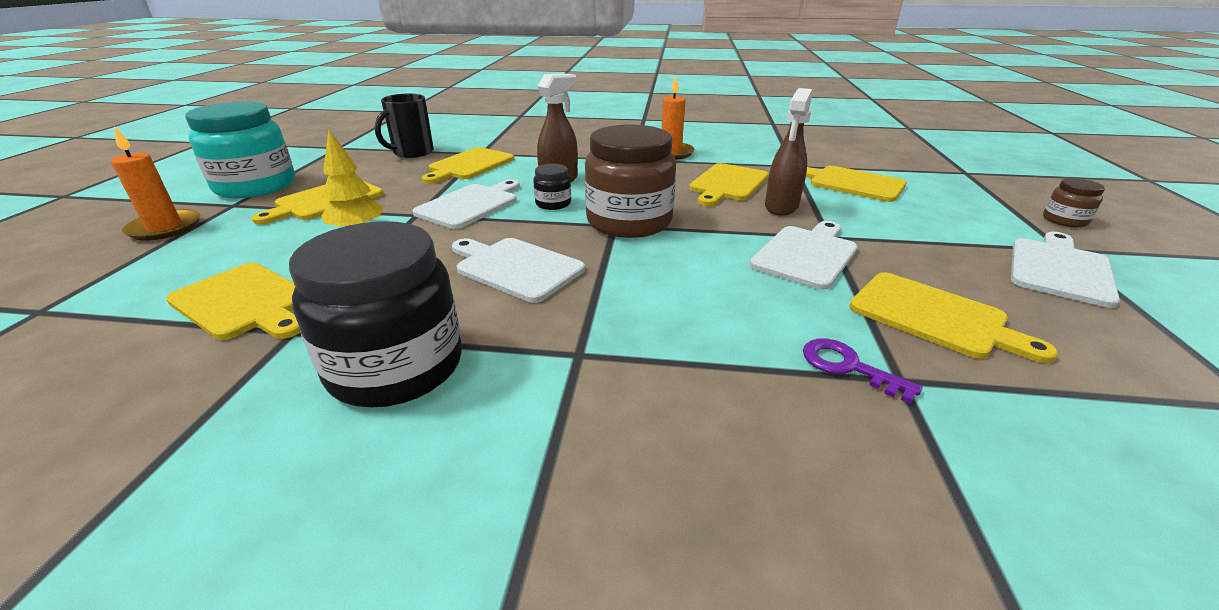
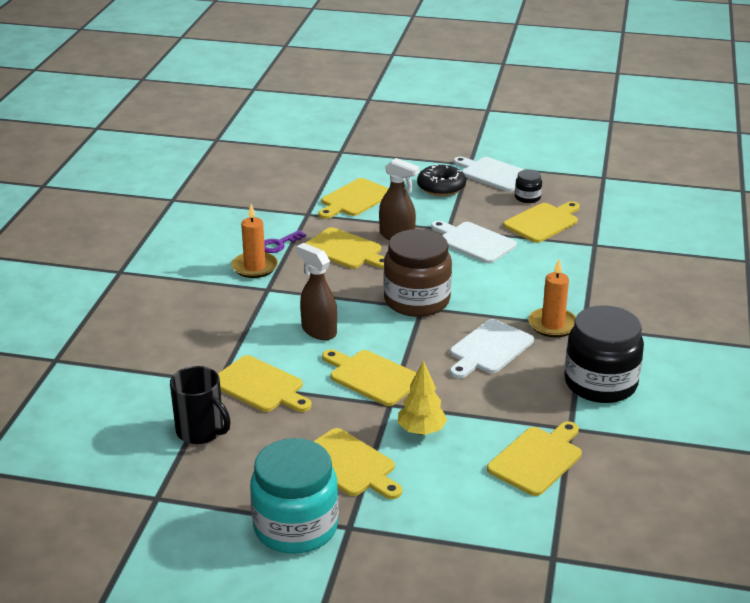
camera: 85 degrees left, 0 degrees up
(165, 228) = (404, 553): orange candle -> orange candle (552, 325)
(470, 205) = (372, 377): white cutting board -> yellow cutting board
(553, 204) = (375, 334): black jar -> black jar (527, 198)
(848, 367) = (587, 254): purple key -> purple key (279, 244)
(950, 229) = (441, 187): none -> black donut
(1064, 220) = (431, 149): brown jar -> none

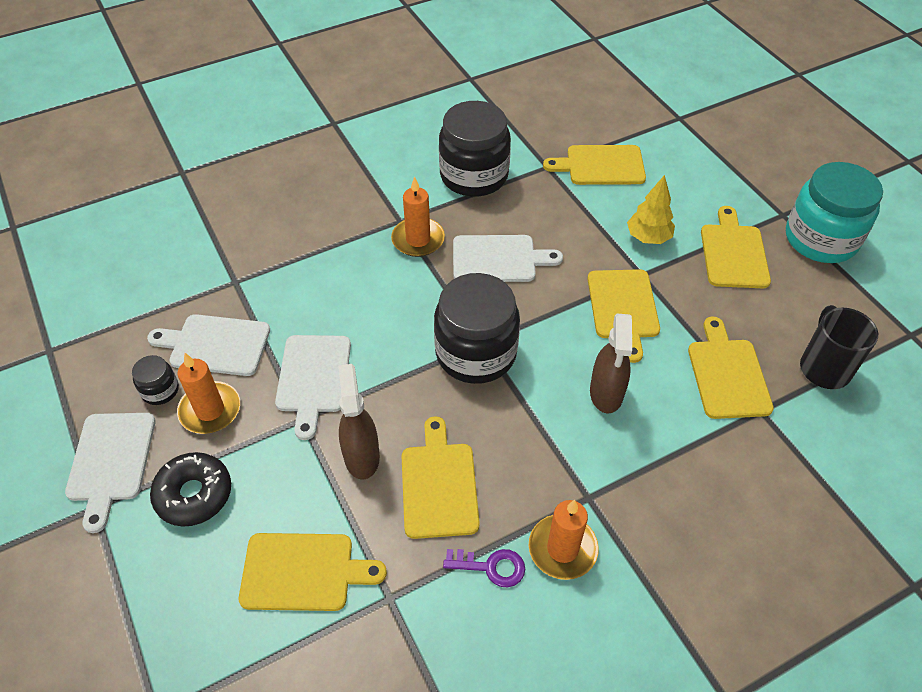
camera: 130 degrees left, 20 degrees up
(417, 301) = (476, 353): brown jar -> black jar
(492, 206) = (210, 410): none -> orange candle
(543, 222) = (215, 345): yellow cutting board -> white cutting board

